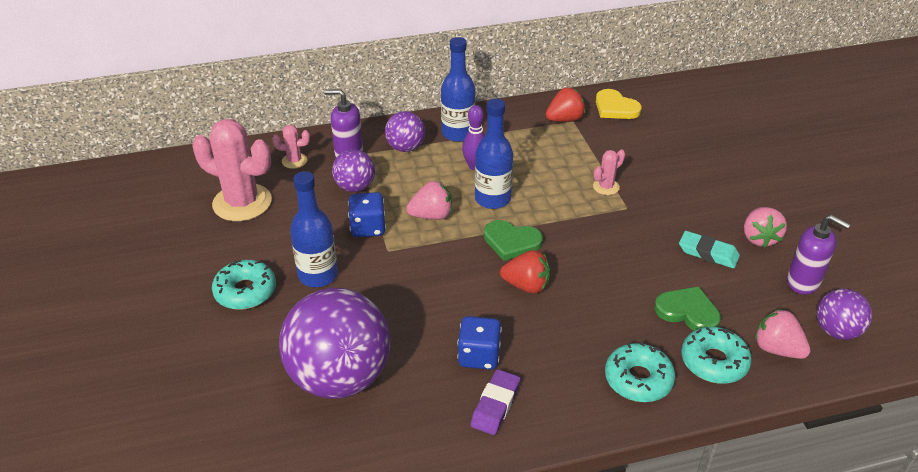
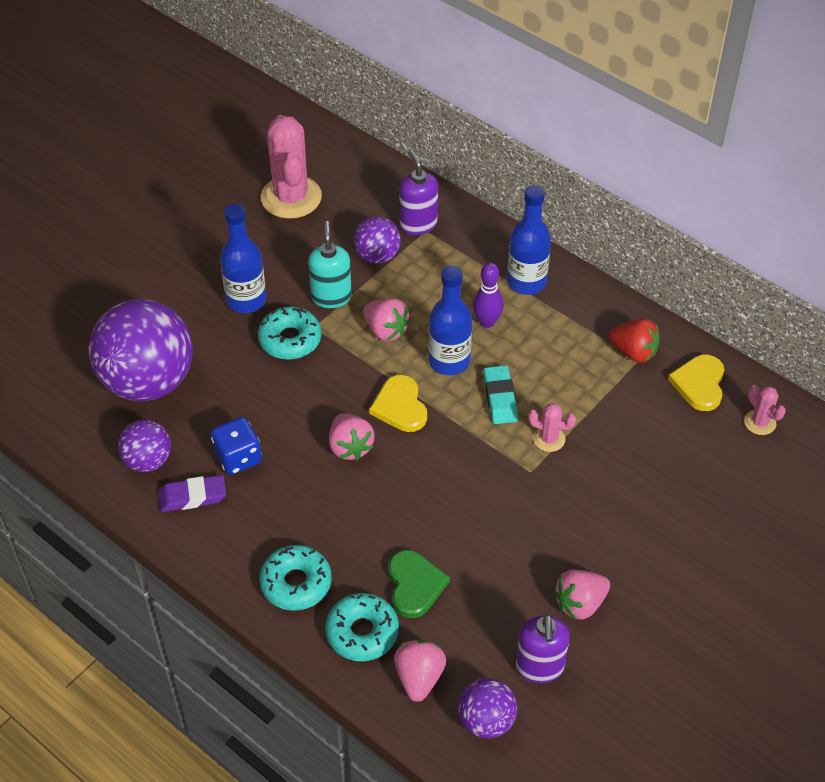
camera: 55 degrees right, 10 degrees up
(245, 291) = (192, 268): turquoise donut -> turquoise donut (290, 339)
(294, 161) = (375, 194): pink cactus -> pink cactus (760, 422)
(368, 228) = (331, 297): blue dice -> turquoise soap dispenser
(405, 148) = (467, 257): purple ball -> purple ball (148, 460)
(511, 242) = (400, 406): green heart -> yellow heart
(526, 285) = (350, 447): red strawberry -> pink strawberry
(708, 253) = (516, 568): turquoise eraser -> turquoise eraser (500, 398)

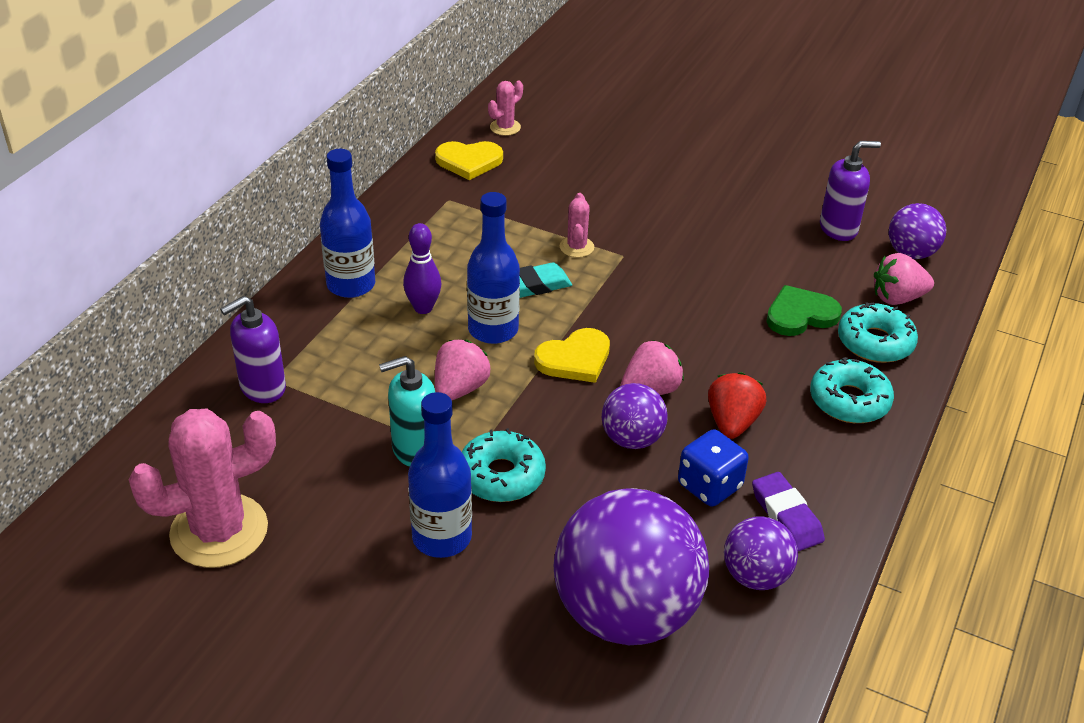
camera: 105 degrees left, 10 degrees down
(377, 256) = (329, 417): purple ball -> purple ball (632, 439)
(580, 603) = (759, 212): pink strawberry -> none
(633, 352) = (438, 203): red strawberry -> red strawberry (732, 423)

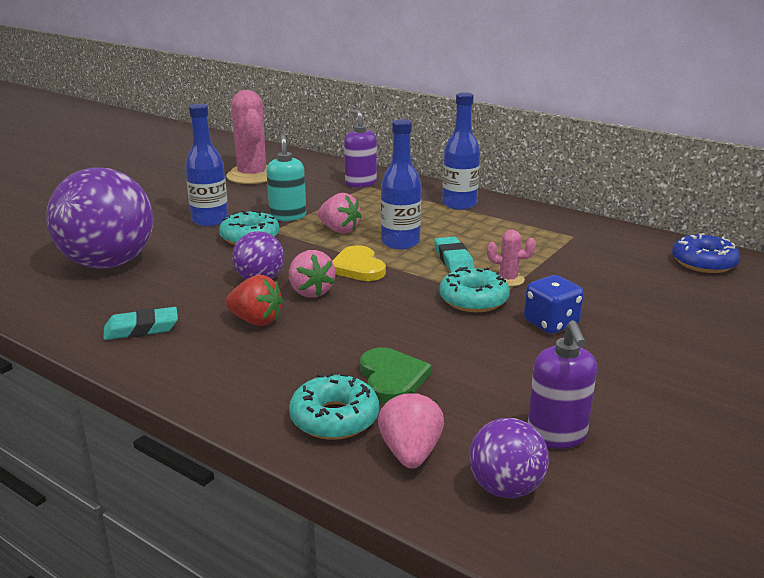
camera: 100 degrees right, 15 degrees down
(423, 308) = (430, 223): purple bowling pin -> none
(469, 161) = (635, 245): yellow heart -> none
(505, 127) = (703, 263): pink cactus -> blue donut
(709, 486) = (194, 303): blue dice -> blue dice (551, 323)
(755, 576) = (97, 308): purple ball -> none
(786, 516) = (141, 329): purple eraser -> turquoise eraser
(849, 401) = (254, 383): turquoise donut -> turquoise donut (473, 300)

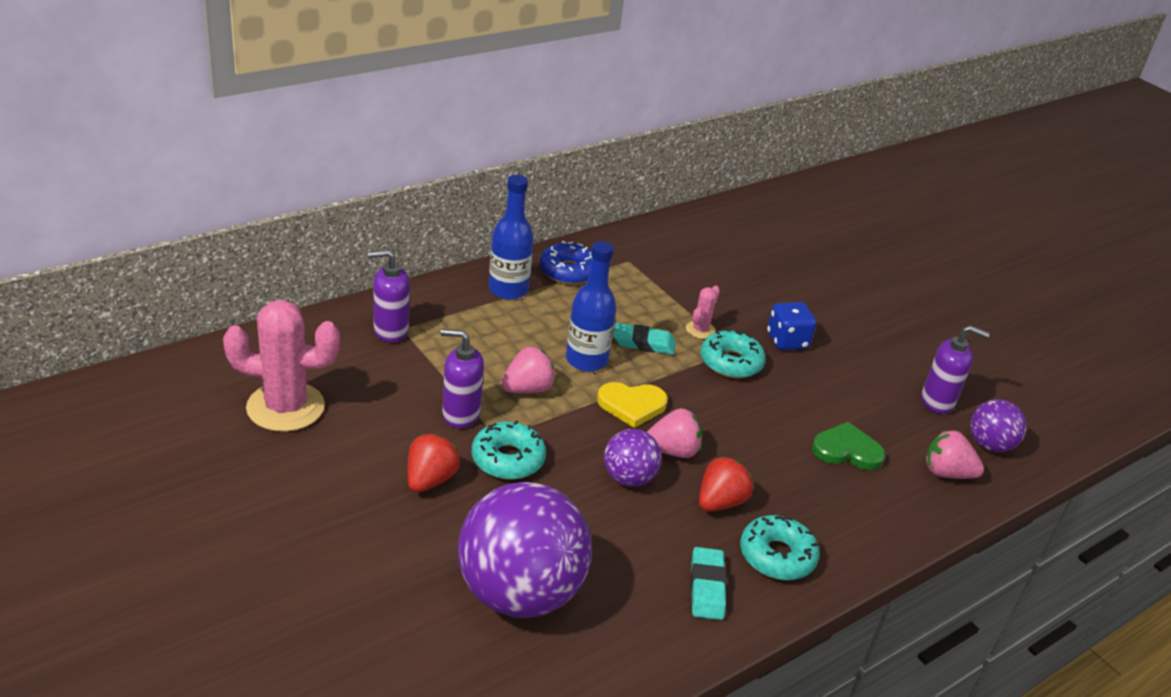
camera: 75 degrees left, 10 degrees up
(210, 220) = (430, 480): blue bottle -> red strawberry
(288, 216) = (460, 414): turquoise soap dispenser -> purple soap dispenser
(334, 418) = (896, 497): turquoise donut -> turquoise donut (777, 556)
(703, 263) = (715, 228): blue donut -> blue donut (568, 271)

